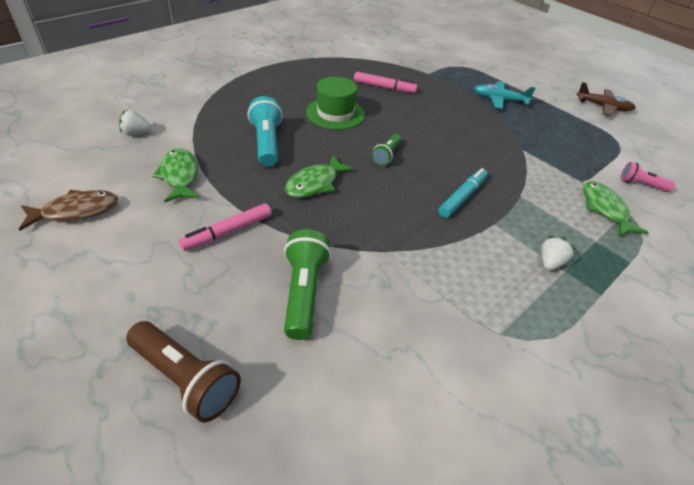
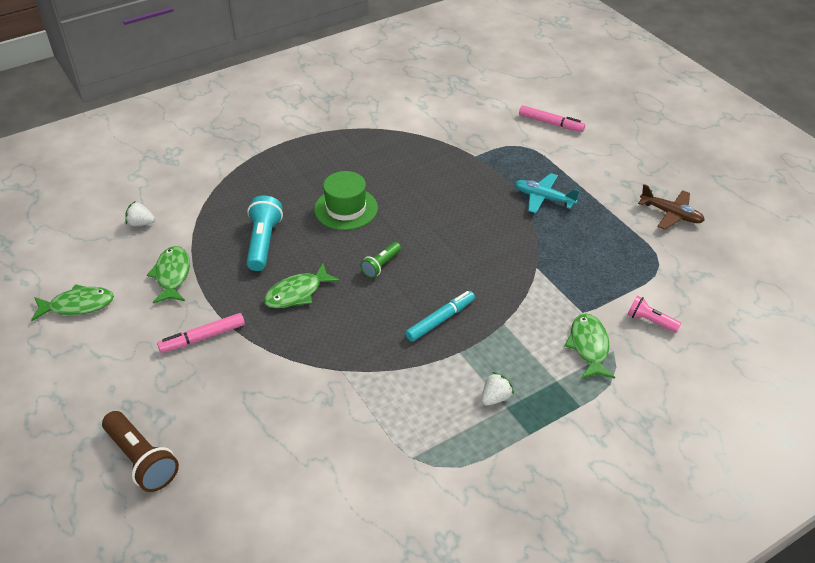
camera: 15 degrees right, 0 degrees up
(76, 211) = (78, 305): brown fish -> green fish
(304, 292) = (253, 401): green flashlight -> none
(384, 87) = (414, 175): pink marker -> pink marker (551, 123)

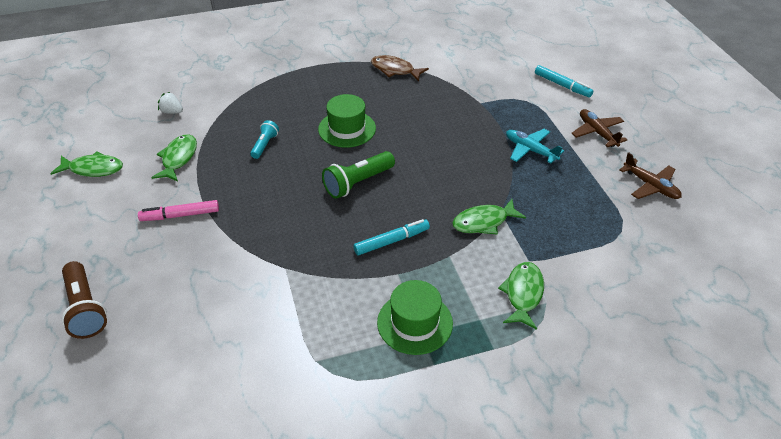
camera: 15 degrees right, 0 degrees up
(263, 242) = (265, 145): turquoise flashlight -> turquoise flashlight, size x0.59
(297, 293) = (275, 193): green fish -> green fish (483, 222)
(371, 134) = (395, 70): none -> brown fish
(381, 265) = (358, 183): green flashlight -> green flashlight, size x1.68
(495, 397) = (415, 323): white strawberry -> green hat
(551, 123) = (562, 85): pink marker -> turquoise marker
(602, 168) = (597, 132): none -> brown plane
(650, 321) = (593, 282): pink flashlight -> none

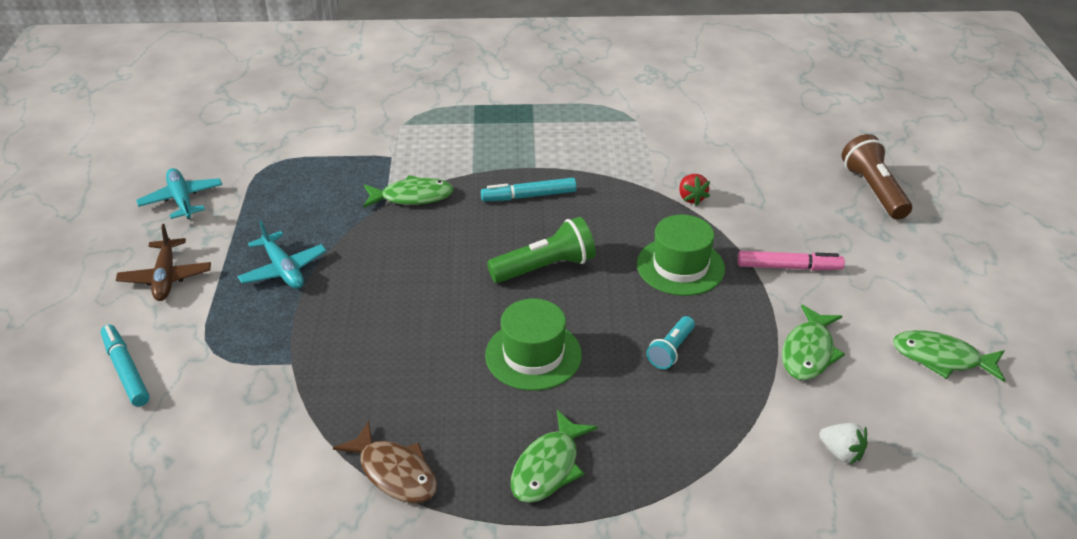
camera: 165 degrees left, 5 degrees down
(254, 266) = (691, 198): none -> red strawberry
(415, 323) = (536, 130): green hat -> green hat (680, 266)
(523, 294) = (419, 133): green fish -> green fish (548, 467)
(651, 186) = (182, 200): brown plane -> turquoise plane

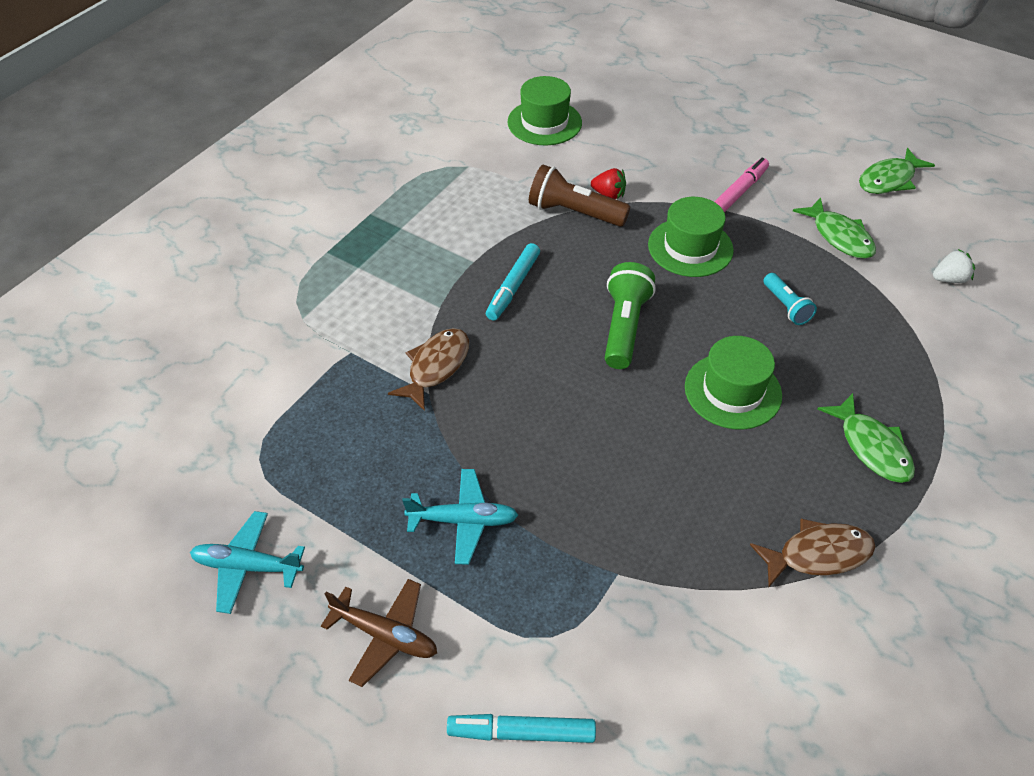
camera: 55 degrees left, 10 degrees up
(412, 197) = (436, 367): green fish -> brown fish
(736, 132) = (544, 122): none -> green hat
(873, 190) = (686, 101): brown flashlight -> brown flashlight (574, 212)

